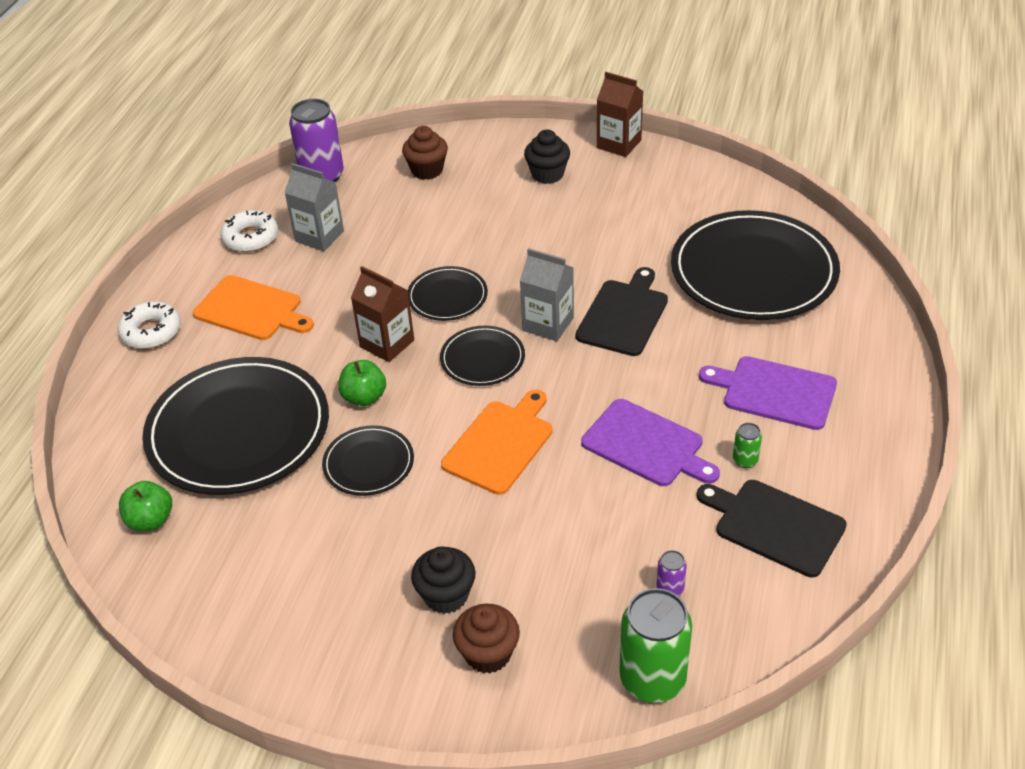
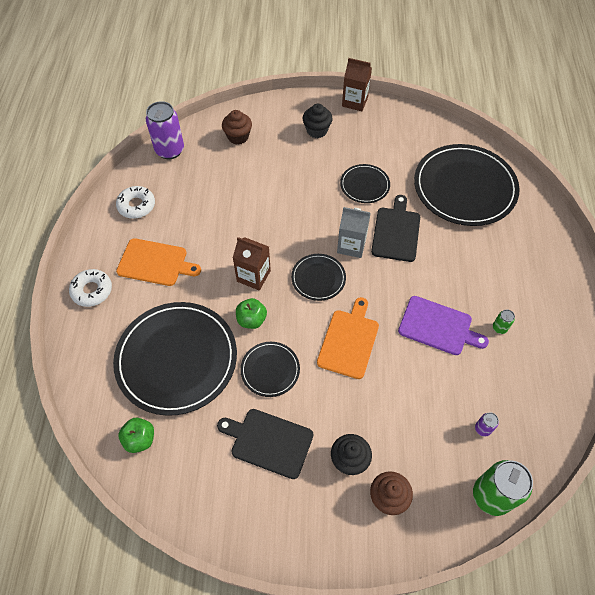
camera: 15 degrees left, 15 degrees up
(319, 236) = (183, 198): grey carton -> none
(447, 296) = (281, 234): black plate -> black plate (364, 185)
(774, 392) = (502, 275): purple cutting board -> none
(774, 525) = (530, 372): black cutting board -> black cutting board (268, 442)

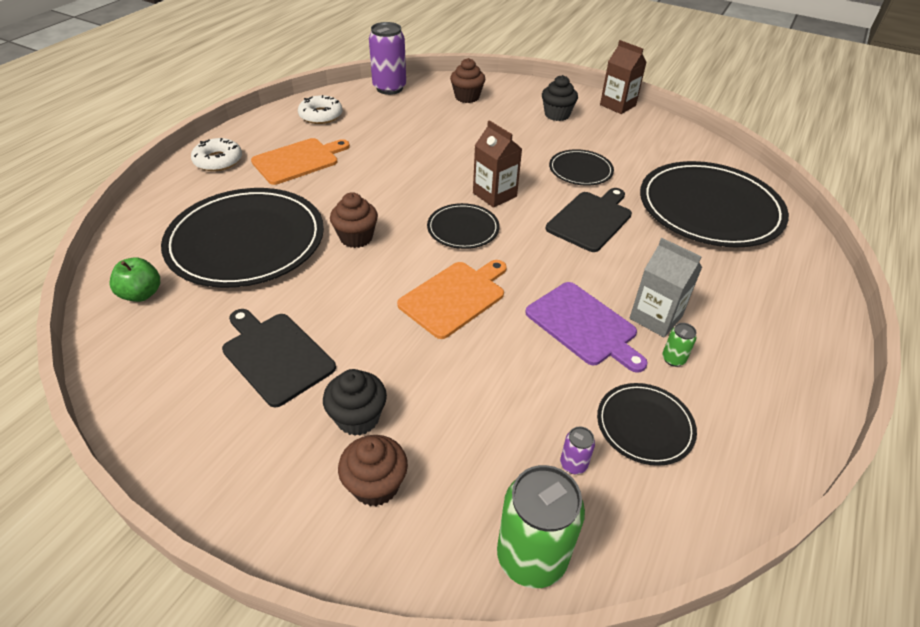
camera: 25 degrees right, 15 degrees down
(155, 263) = (298, 160): orange cutting board -> orange cutting board turned 75 degrees counterclockwise
(251, 320) = (356, 237): green apple -> brown cupcake
(253, 276) = (390, 203): brown carton -> brown carton (494, 195)
(270, 370) = (338, 288): black plate -> black plate (645, 425)
(351, 245) = (525, 214): grey carton -> grey carton (655, 317)

